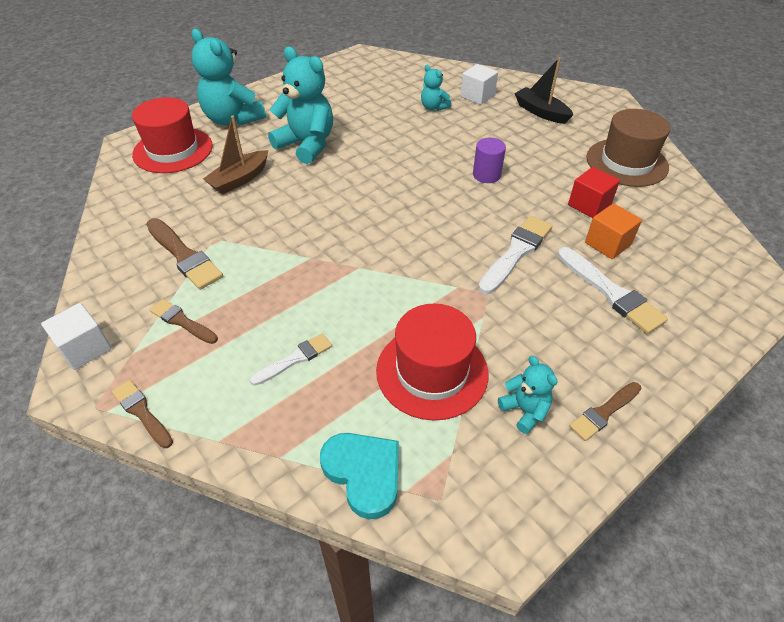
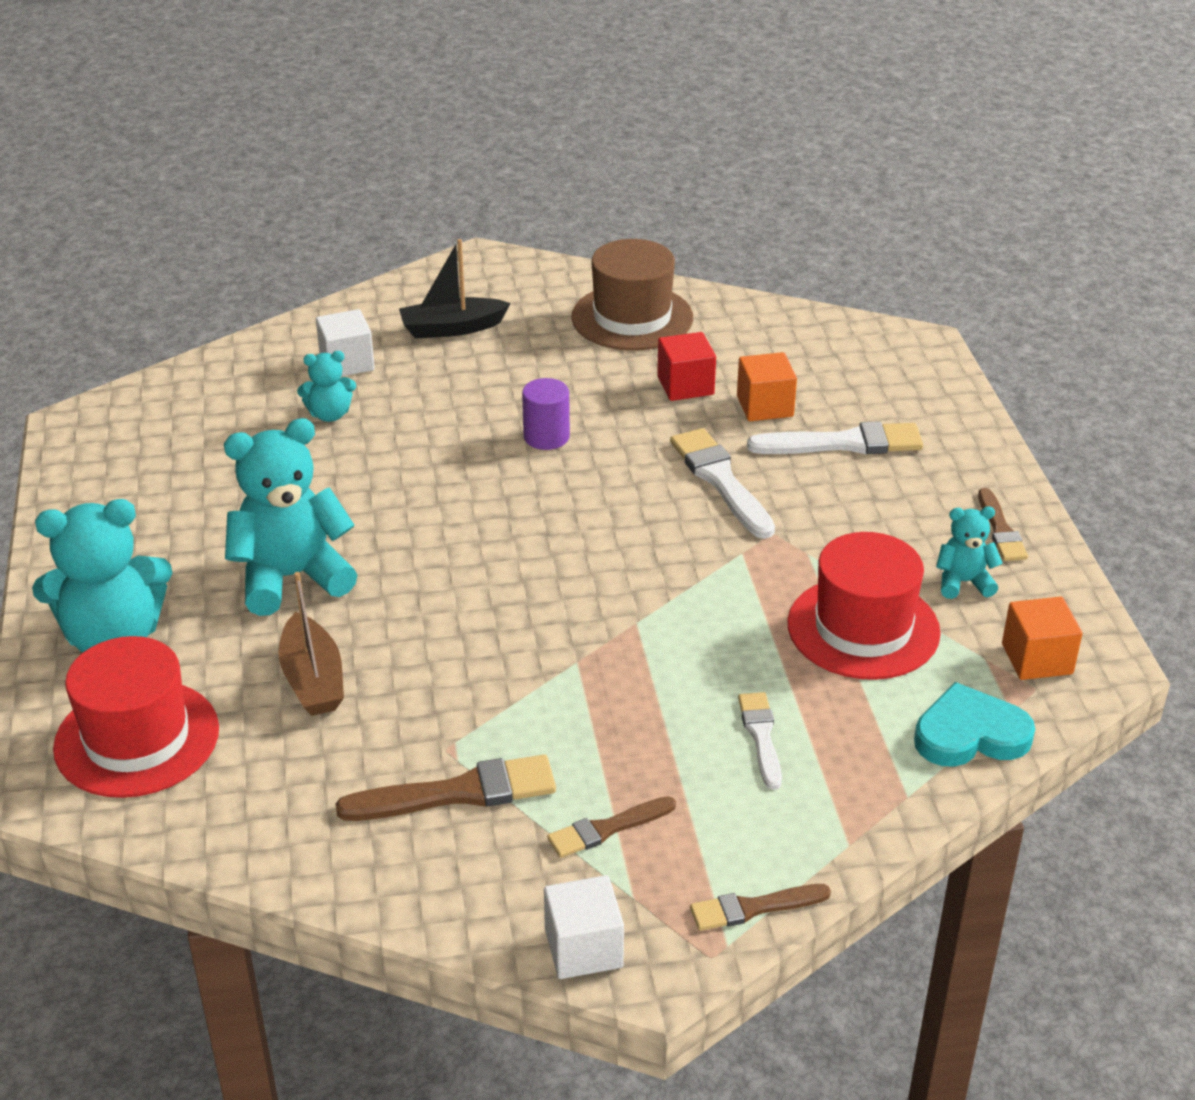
camera: 60 degrees left, 10 degrees down
(475, 488) = (1037, 659): none -> orange cube

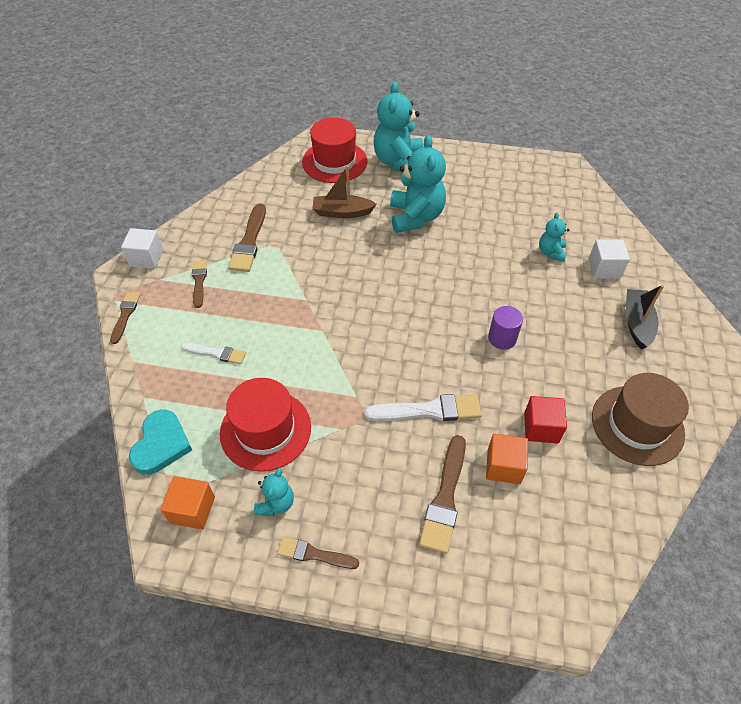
camera: 110 degrees right, 15 degrees up
(844, 443) = (445, 498): white brush -> brown brush

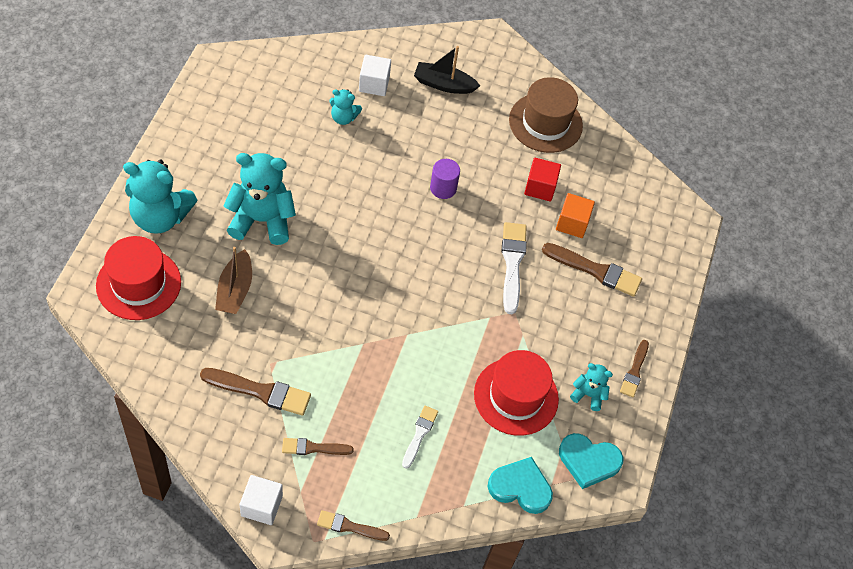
camera: 90 degrees left, 5 degrees up
(192, 510) = (588, 461): orange cube -> turquoise heart

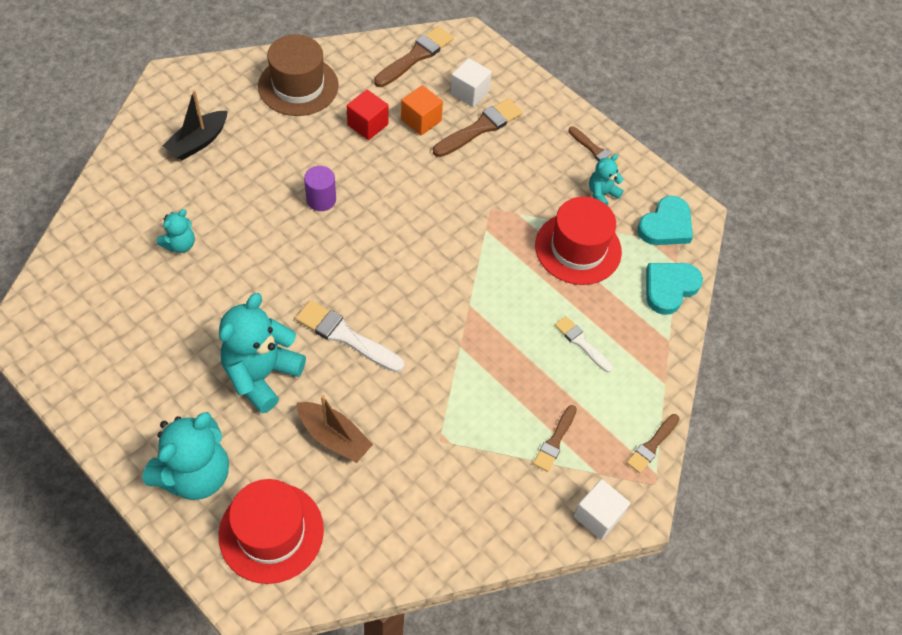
camera: 60 degrees left, 0 degrees up
(260, 391) = (468, 463): brown brush -> brown brush (415, 56)
(374, 84) = (156, 199): white cube -> white cube (469, 93)
(512, 263) = (438, 185): white brush -> white brush (346, 336)

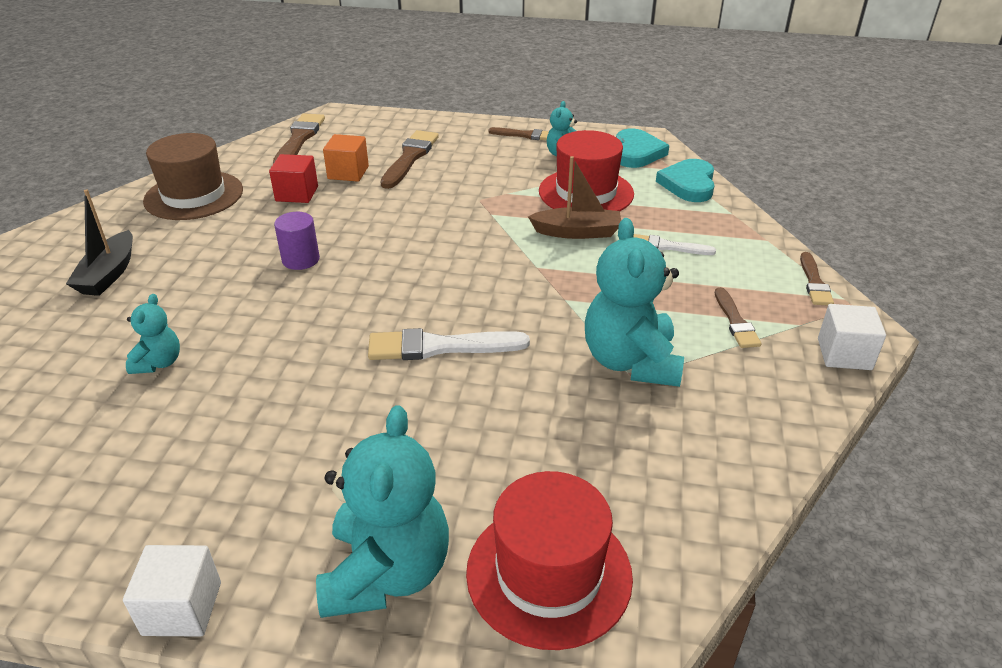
camera: 30 degrees left, 20 degrees down
(261, 375) = (376, 426): turquoise teddy bear -> turquoise teddy bear (631, 362)
(334, 437) = (521, 436): brown boat -> brown boat (577, 232)
(469, 93) = (375, 142): white cube -> white cube (182, 608)

